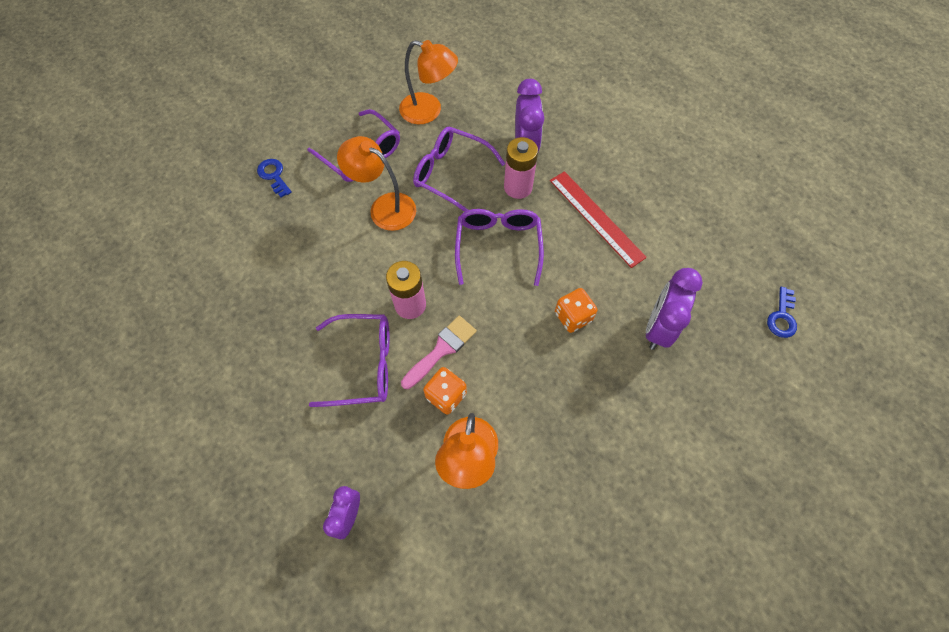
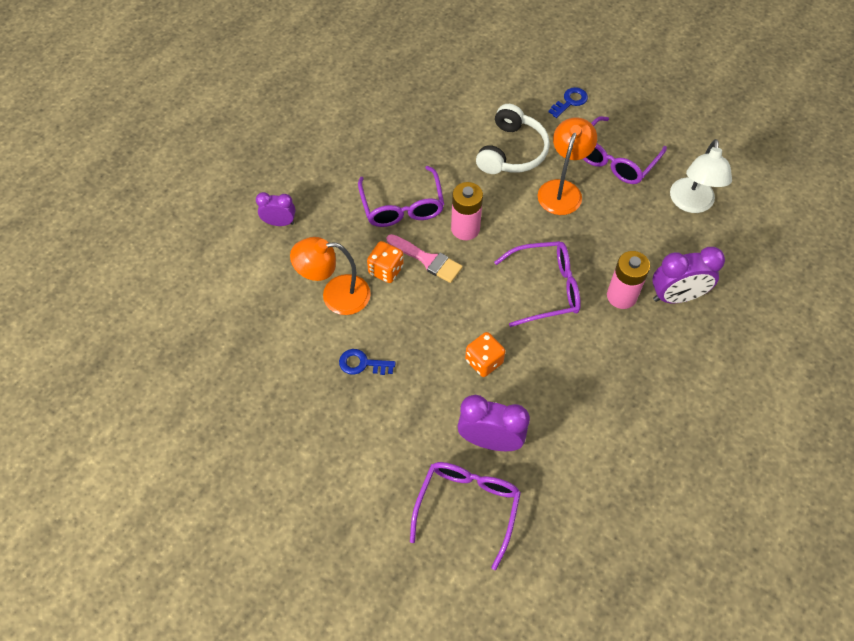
camera: 80 degrees right, 5 degrees down
(321, 241) = (512, 151): none -> white headphones
(429, 111) = (691, 203): orange lamp -> white lamp
(451, 174) = (618, 236): purple glasses -> purple glasses (467, 507)
(596, 218) = (606, 373): red ruler -> none
(782, 317) = (532, 568): blue key -> blue key (362, 364)

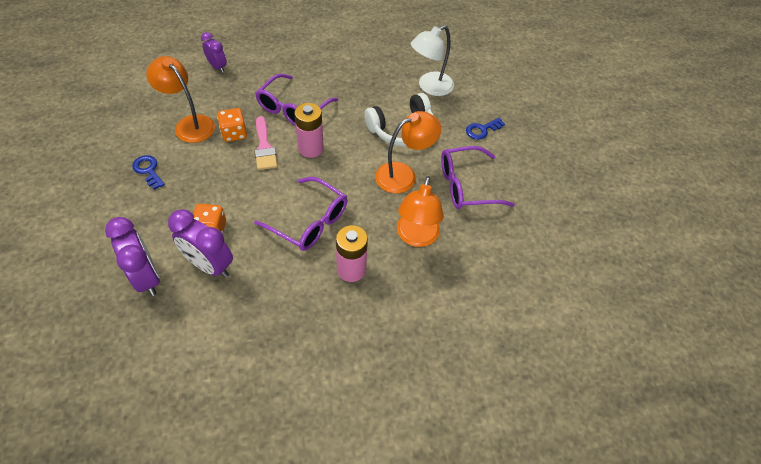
camera: 40 degrees right, 5 degrees down
(467, 507) = (78, 302): purple glasses -> none
(570, 101) = (482, 130): blue key -> blue key turned 150 degrees clockwise
(632, 231) = (416, 237): none -> orange lamp
(676, 296) = (389, 304): purple clock -> purple clock (210, 265)
(691, 203) = (485, 255): white lamp -> white lamp (430, 87)

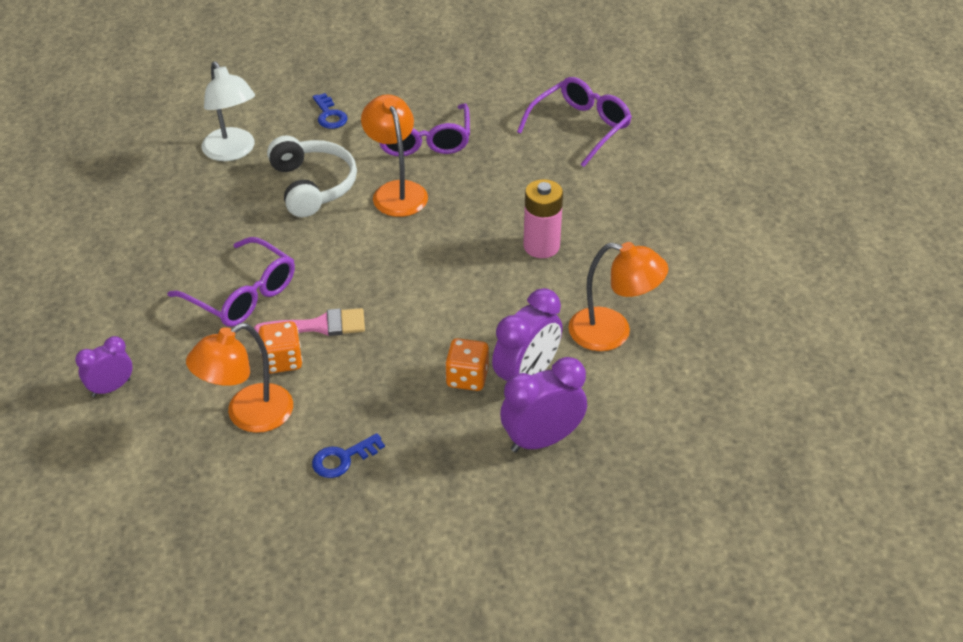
camera: 80 degrees left, 10 degrees down
(309, 222) = (464, 281): purple glasses -> purple glasses (580, 127)
(311, 148) = (331, 277): pink battery -> none
(416, 237) = (498, 189): orange lamp -> orange lamp (612, 332)

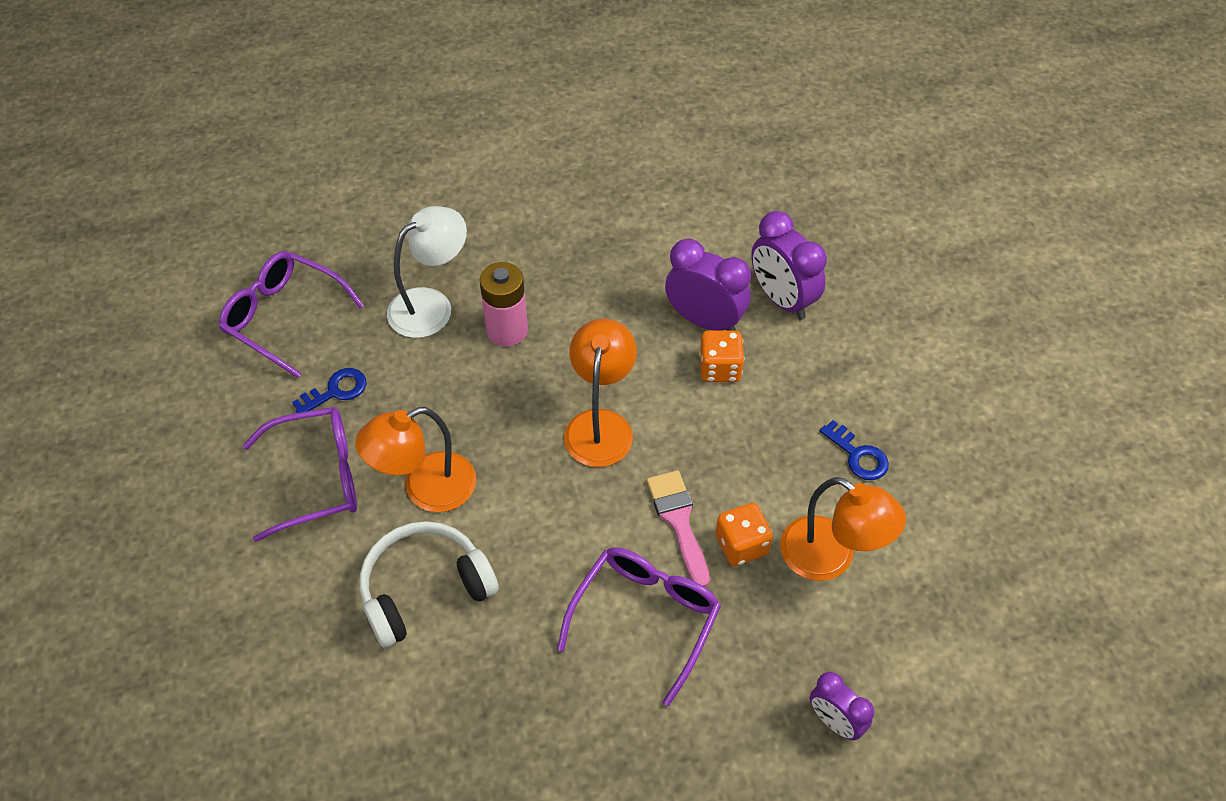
camera: 100 degrees left, 10 degrees up
(233, 152) = (357, 716): white lamp -> white lamp (431, 305)
(329, 115) = (263, 605): blue key -> blue key (336, 391)
(612, 332) = (627, 259): orange lamp -> orange lamp (600, 425)

